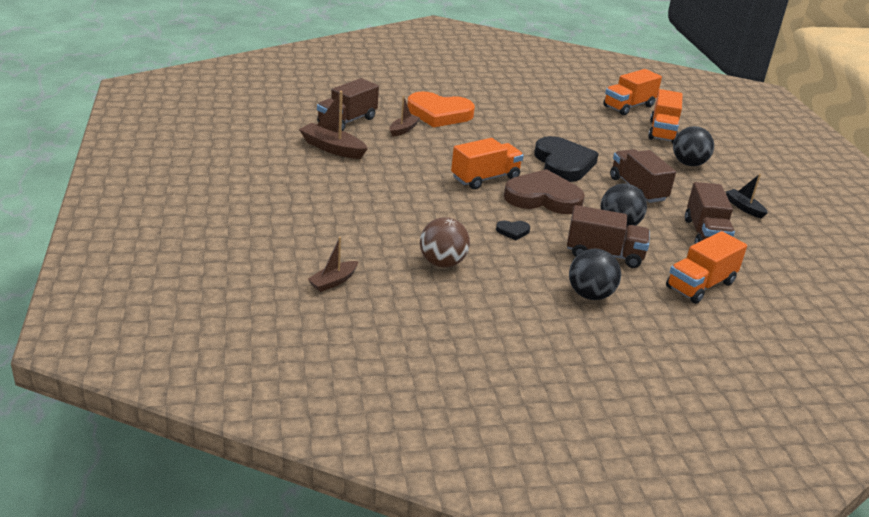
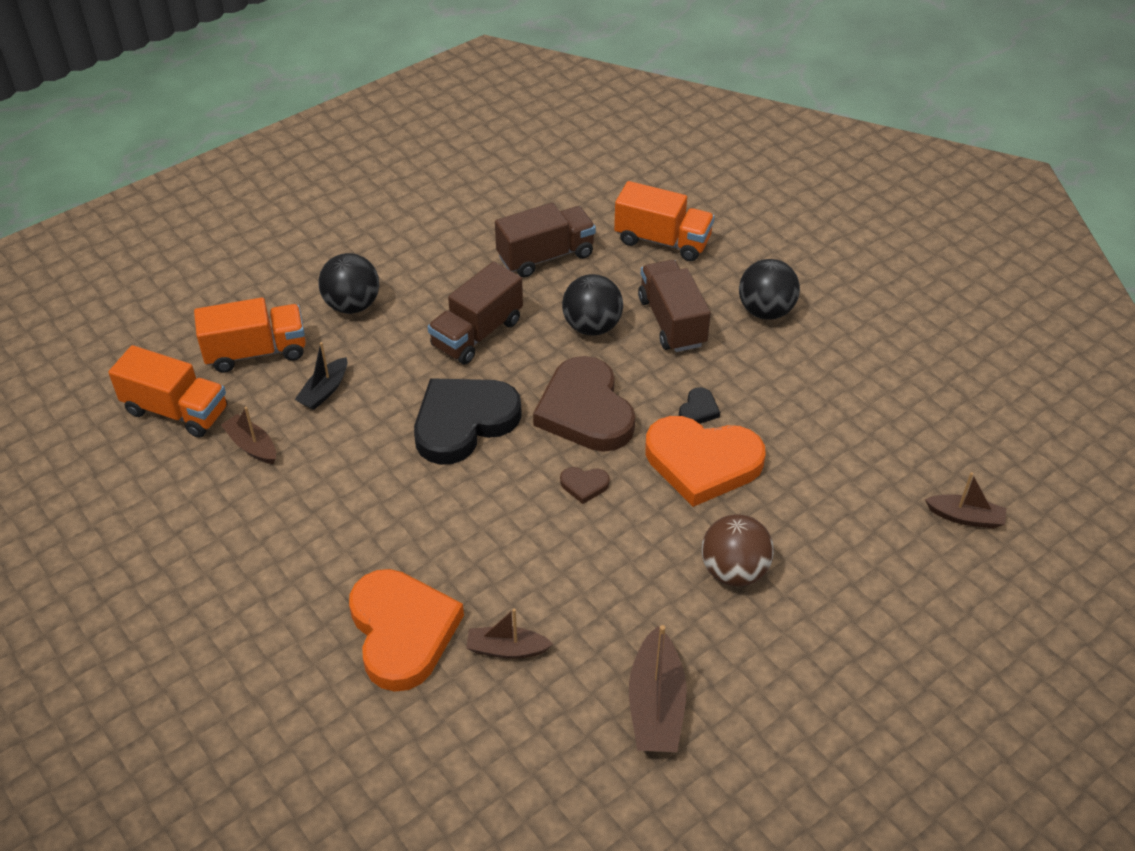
camera: 115 degrees left, 15 degrees up
(347, 121) = (539, 744): brown truck -> none
(442, 263) = (830, 443): brown ball -> brown ball (734, 571)
(468, 216) = (702, 462): none -> orange heart
(485, 178) = (584, 485): orange truck -> brown heart
(513, 231) = (698, 409): black heart -> black heart turned 60 degrees clockwise
(589, 115) = (252, 446): none -> brown boat
(744, 208) = (444, 238): black boat -> black boat (324, 391)

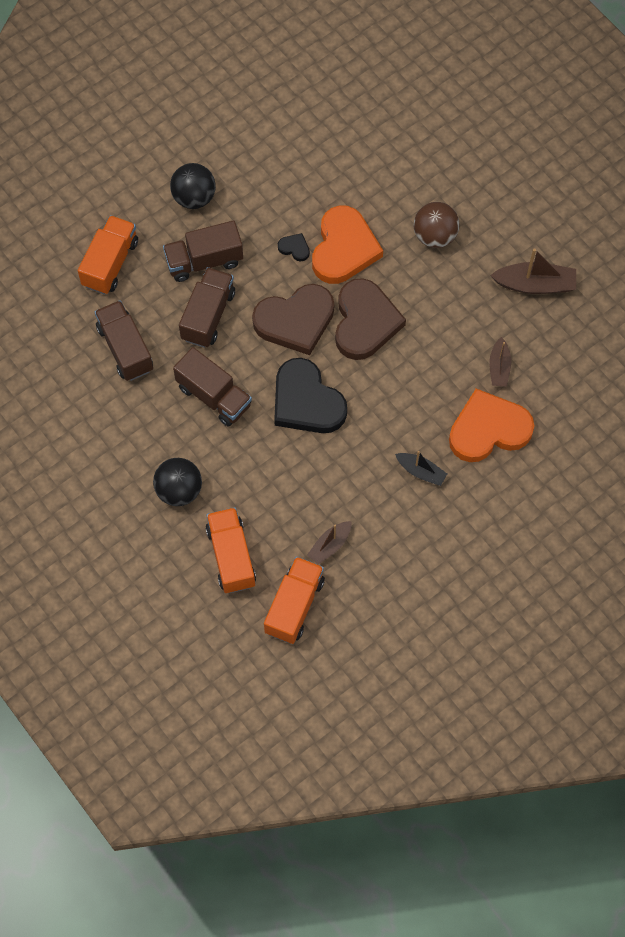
camera: 90 degrees left, 20 degrees up
(324, 391) = (274, 501): black boat -> black boat (421, 471)
(584, 485) = (365, 322): brown heart -> brown heart, size x2.45
(592, 326) = (208, 315): black ball -> brown truck
(965, 517) = (388, 101): brown boat -> none

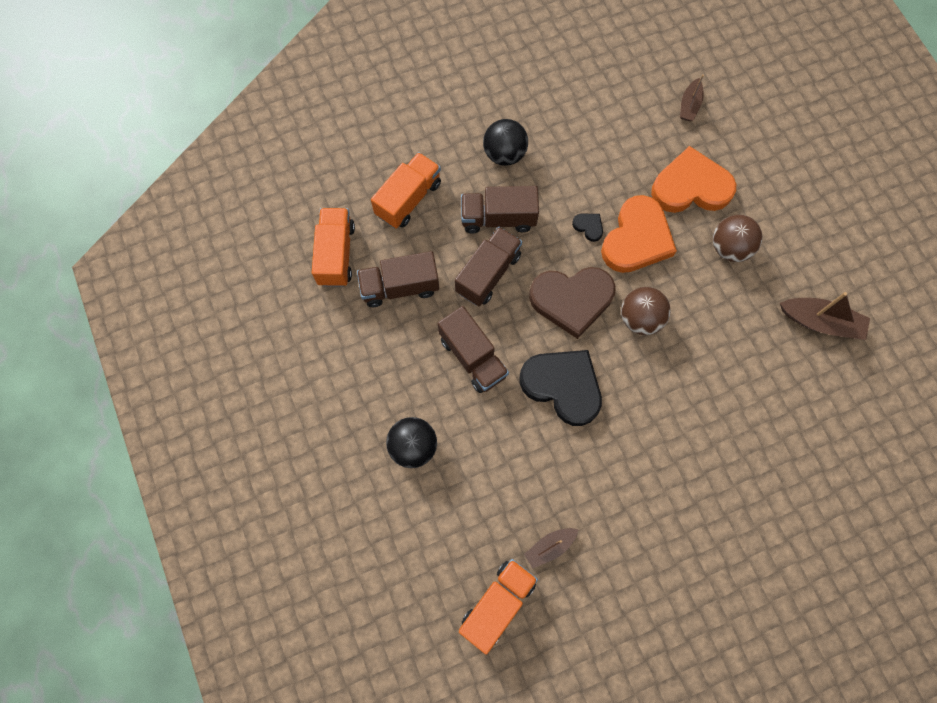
camera: 15 degrees right, 5 degrees up
(125, 348) = (400, 287): brown truck -> brown truck turned 90 degrees counterclockwise
(231, 556) = (447, 532): orange truck -> orange truck (336, 254)
(306, 401) = (563, 386): black heart -> black heart turned 150 degrees clockwise
(365, 322) = (640, 318): brown heart -> brown ball
(421, 471) = (661, 491): black boat -> none
(488, 429) = (741, 464): orange heart -> orange heart (691, 186)
(499, 367) = (766, 400): brown boat -> brown boat (689, 105)

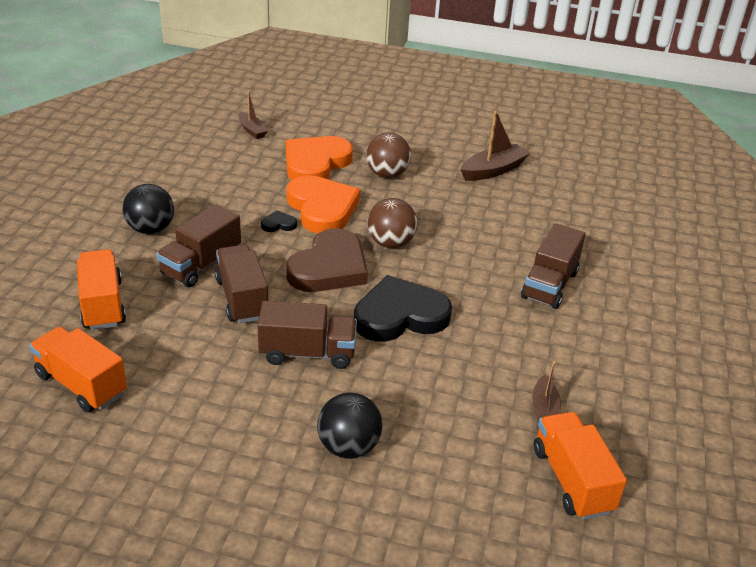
camera: 55 degrees left, 35 degrees down
(400, 287) = (177, 360): brown truck -> brown truck (549, 285)

